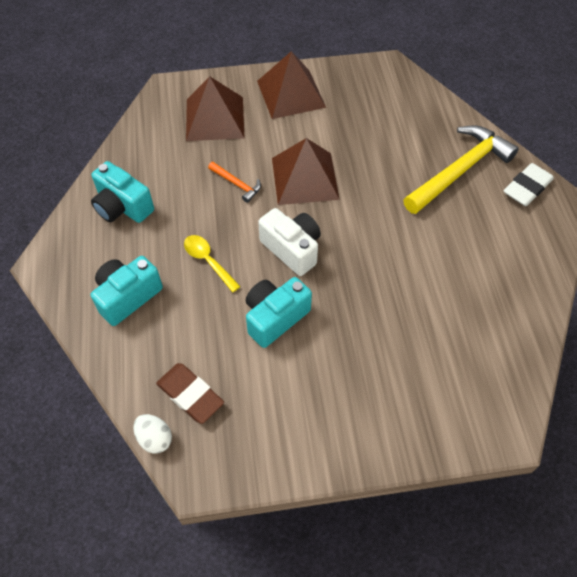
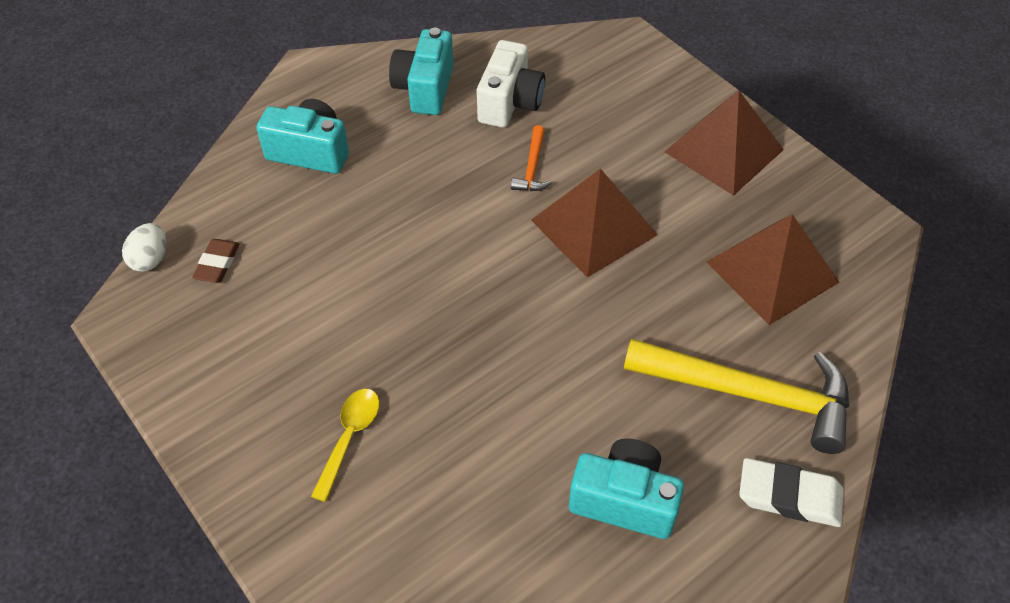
camera: 60 degrees right, 5 degrees down
(190, 395) = (217, 264): brown eraser -> brown eraser, size x0.67
(208, 261) = (401, 195): yellow spoon -> yellow spoon (349, 438)
(214, 118) = (617, 100): brown pyramid -> brown pyramid (772, 271)
(275, 317) = (362, 292): turquoise camera -> turquoise camera (624, 500)
(292, 249) = (473, 264): white camera -> white camera (510, 103)

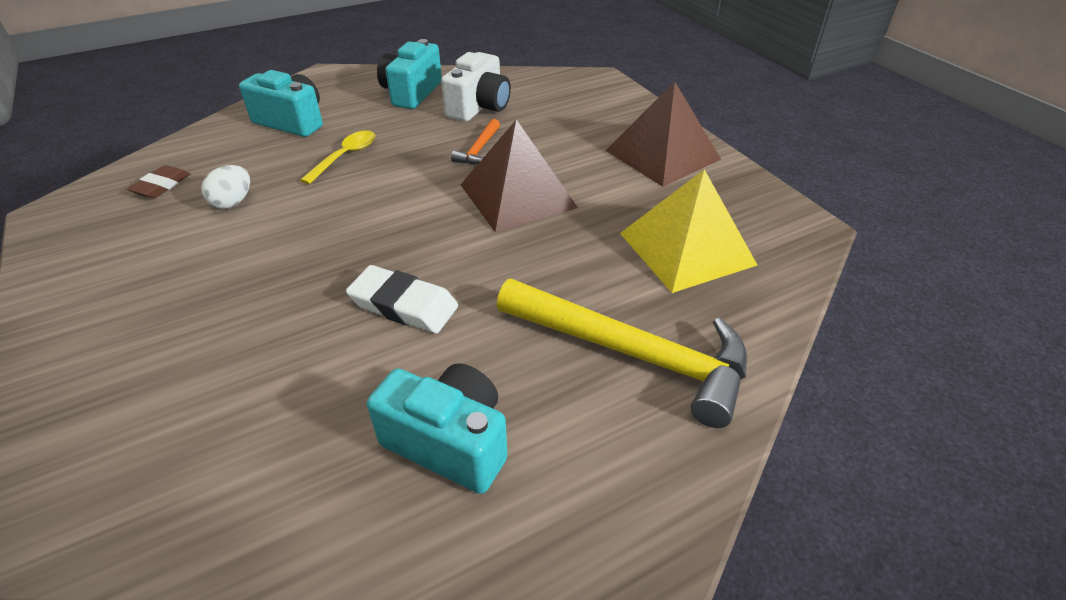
camera: 10 degrees right, 10 degrees down
(150, 259) = (108, 177): white egg -> white egg (233, 202)
(349, 438) = (185, 336): yellow spoon -> yellow spoon (345, 157)
(772, 271) = (686, 248): brown pyramid -> yellow pyramid
(789, 496) = (653, 469): white eraser -> white eraser (403, 305)

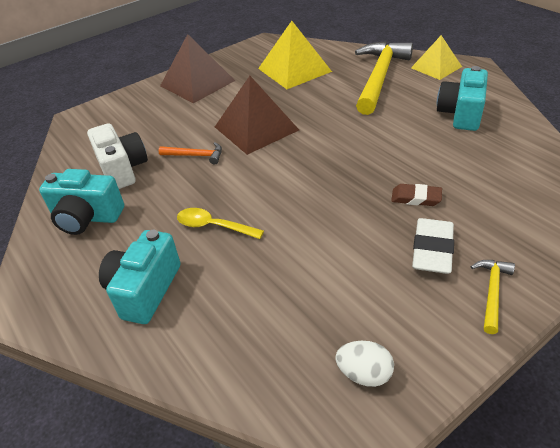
camera: 95 degrees left, 0 degrees up
(72, 336) = (492, 292): none -> yellow hammer
(162, 186) = (285, 346): brown eraser -> brown eraser (416, 198)
(233, 202) = (300, 274): white egg -> white egg (364, 374)
(403, 305) = (381, 148): white eraser -> white eraser (432, 250)
(479, 107) = (123, 169): white camera -> white camera turned 45 degrees clockwise
(658, 465) = (436, 67): none -> yellow pyramid

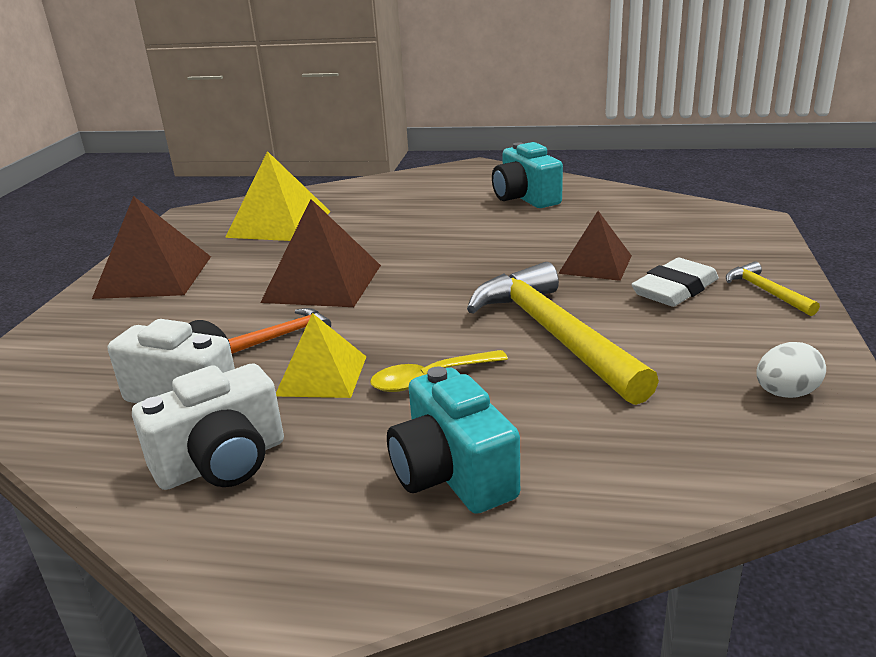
camera: 45 degrees left, 15 degrees down
(87, 218) = (222, 462): turquoise camera -> white camera
(379, 77) = (395, 199): yellow hammer -> yellow hammer (554, 334)
(416, 198) = (595, 264): brown eraser -> brown pyramid
(432, 250) = (675, 289): white eraser -> white eraser turned 75 degrees clockwise
(436, 67) = (441, 176): yellow pyramid -> yellow pyramid (322, 375)

